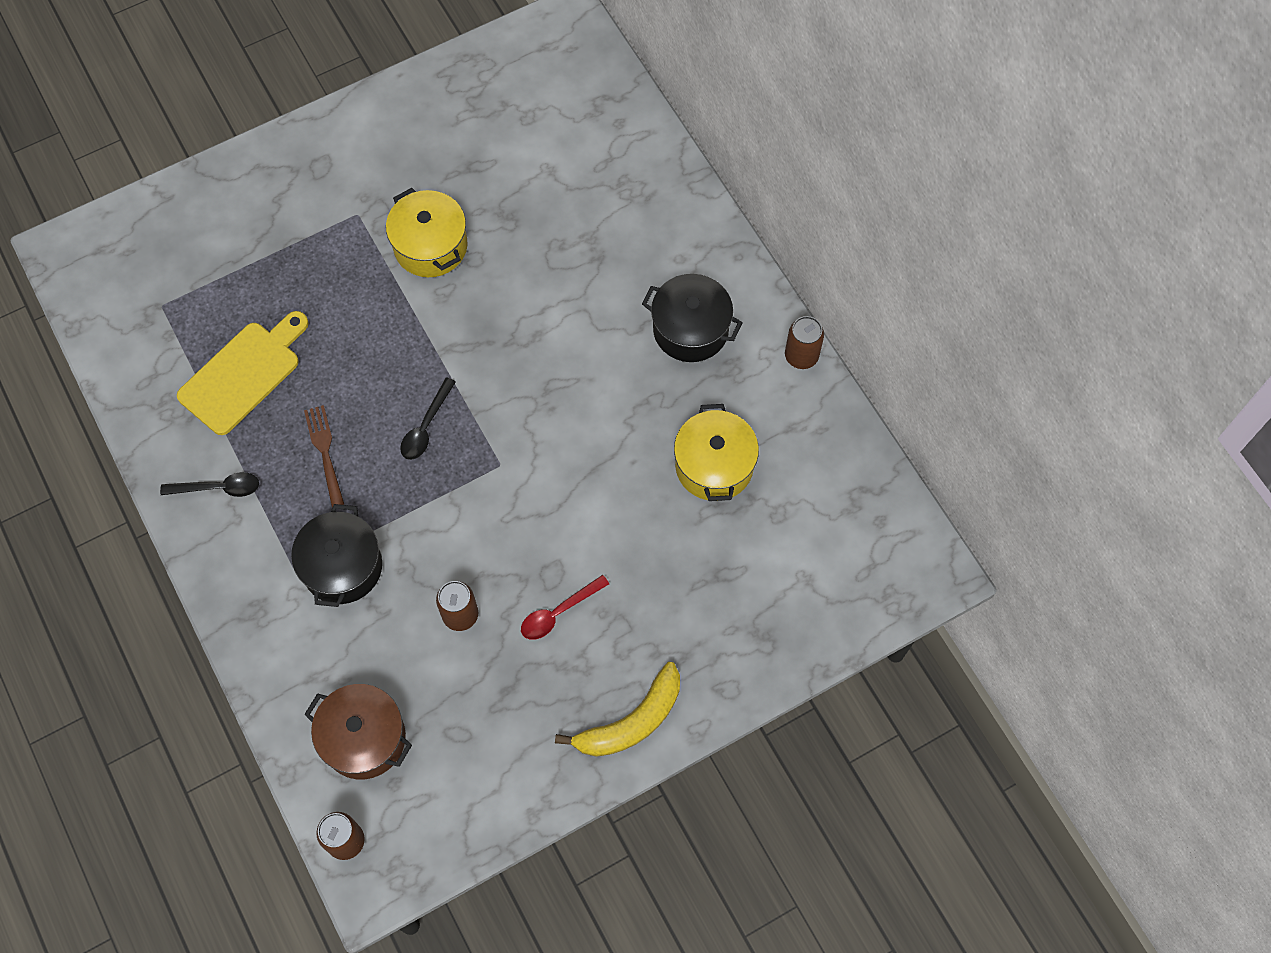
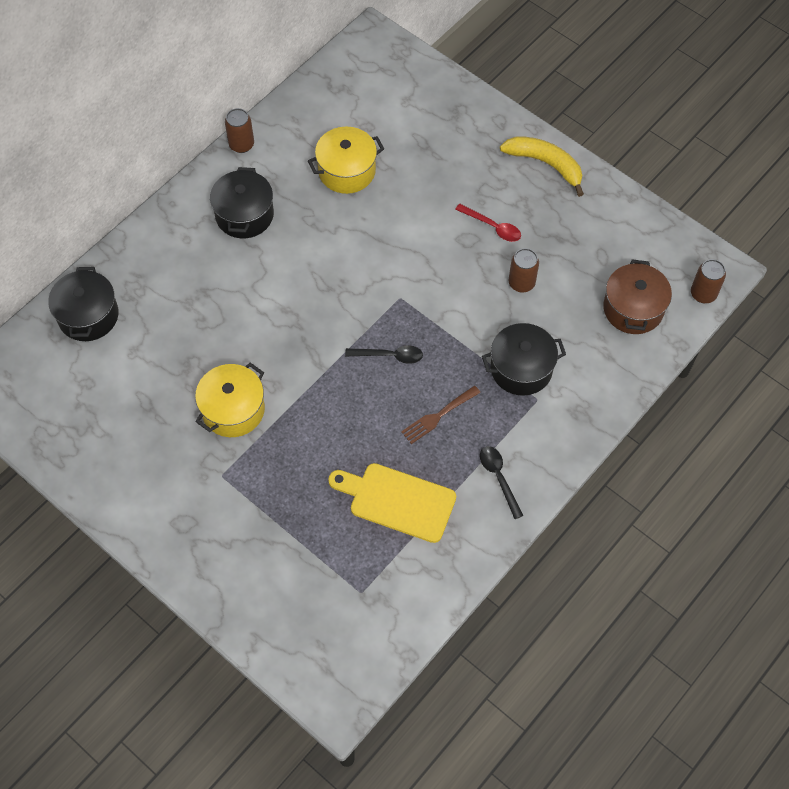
camera: 110 degrees left, 5 degrees down
(613, 137) = (88, 316): none -> black pot

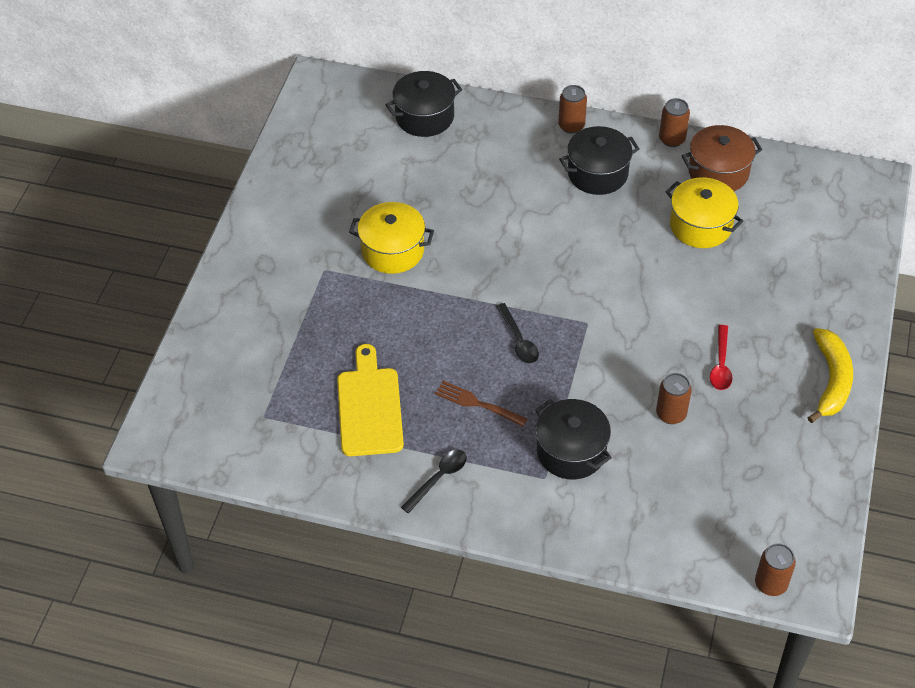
camera: 65 degrees right, 10 degrees down
(177, 208) = (571, 126): none -> brown can
(633, 309) = (707, 524): brown pot -> brown pot (718, 172)

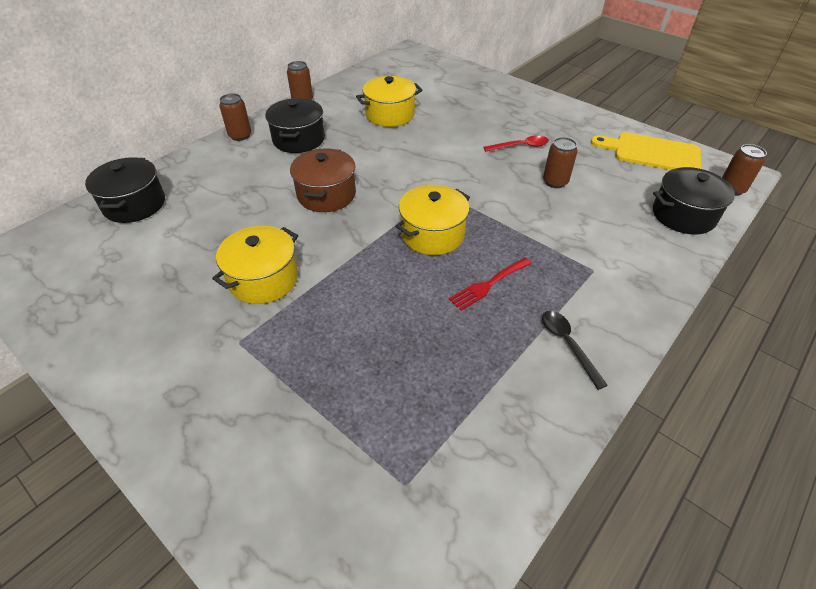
camera: 65 degrees left, 5 degrees down
(369, 407) = (448, 369): yellow cutting board -> yellow cutting board (651, 153)
(477, 403) = (488, 285): brown fork -> red fork
(518, 340) = (432, 234): black spoon -> yellow pot
(571, 451) = (570, 245): black pot -> black pot (683, 215)
(718, 172) = (350, 94): brown pot -> brown pot (326, 194)
(721, 364) = (520, 146): red spoon -> red spoon turned 45 degrees counterclockwise
(831, 380) = (558, 111): yellow banana -> none

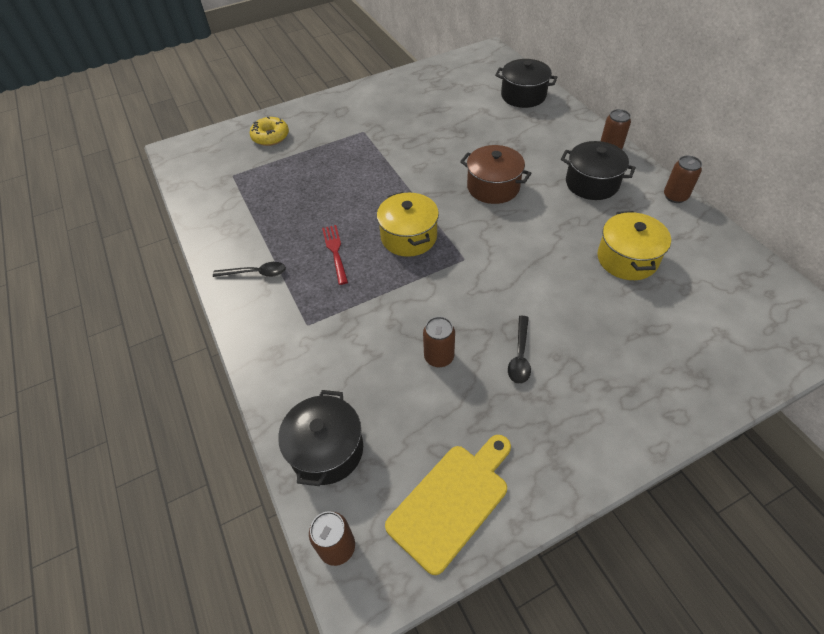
camera: 115 degrees right, 5 degrees up
(263, 279) = (410, 145): yellow pot -> none
(278, 477) = (270, 137): none -> yellow donut
(520, 146) = (520, 356): red spoon -> black spoon

